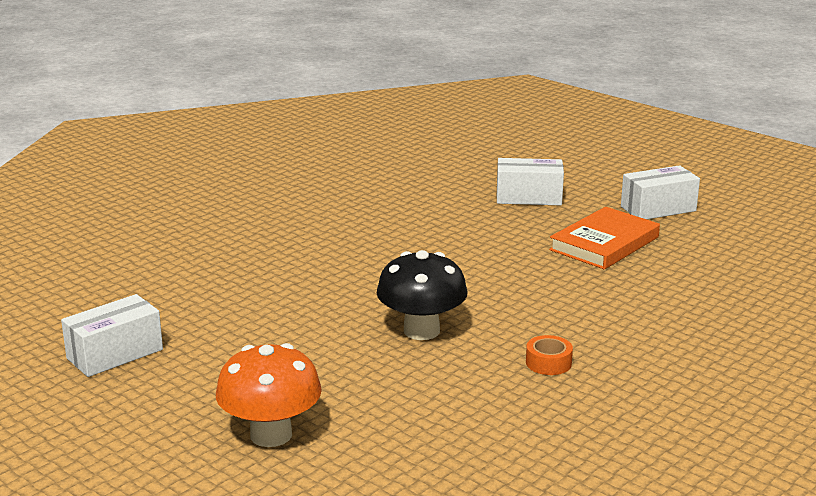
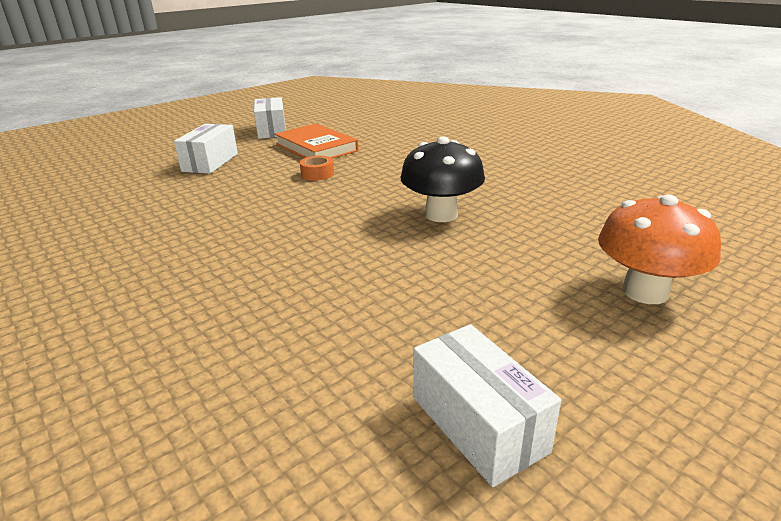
camera: 80 degrees left, 5 degrees up
(548, 363) = (497, 176): orange tape -> orange tape (317, 174)

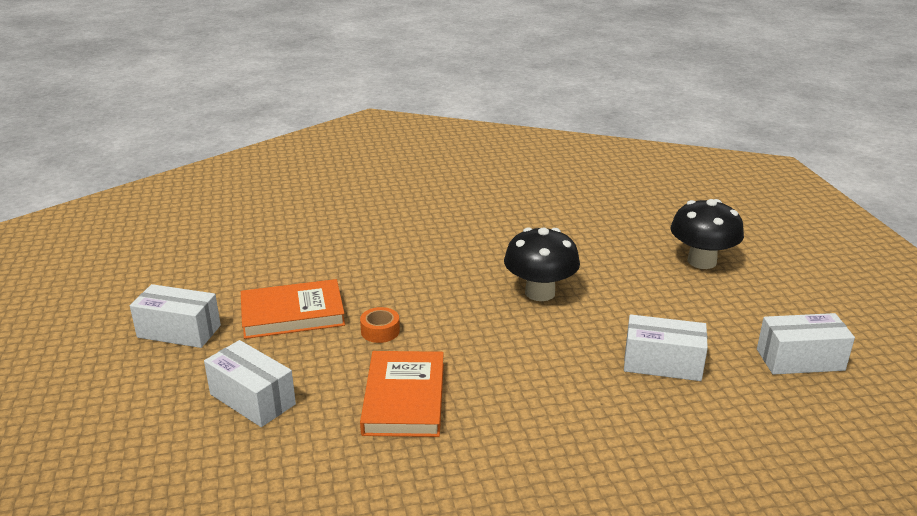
camera: 65 degrees left, 0 degrees up
(234, 201) = (404, 398): none -> orange book
(370, 304) = (662, 363): none -> white box
(645, 292) = (701, 261): orange mushroom -> black mushroom

